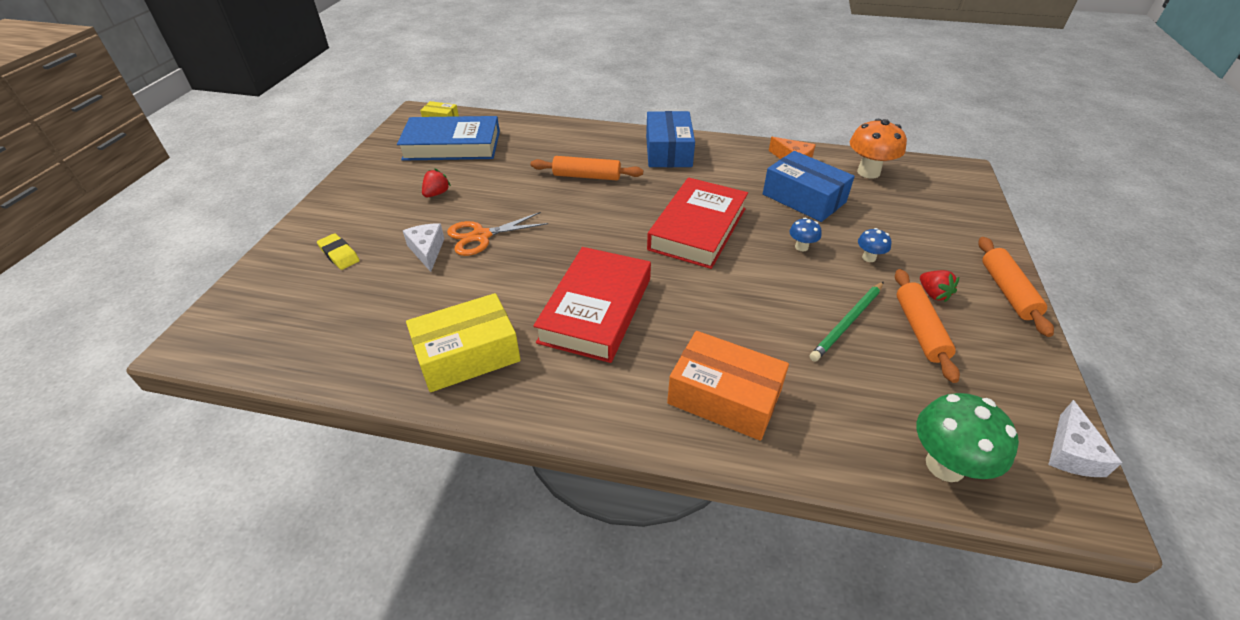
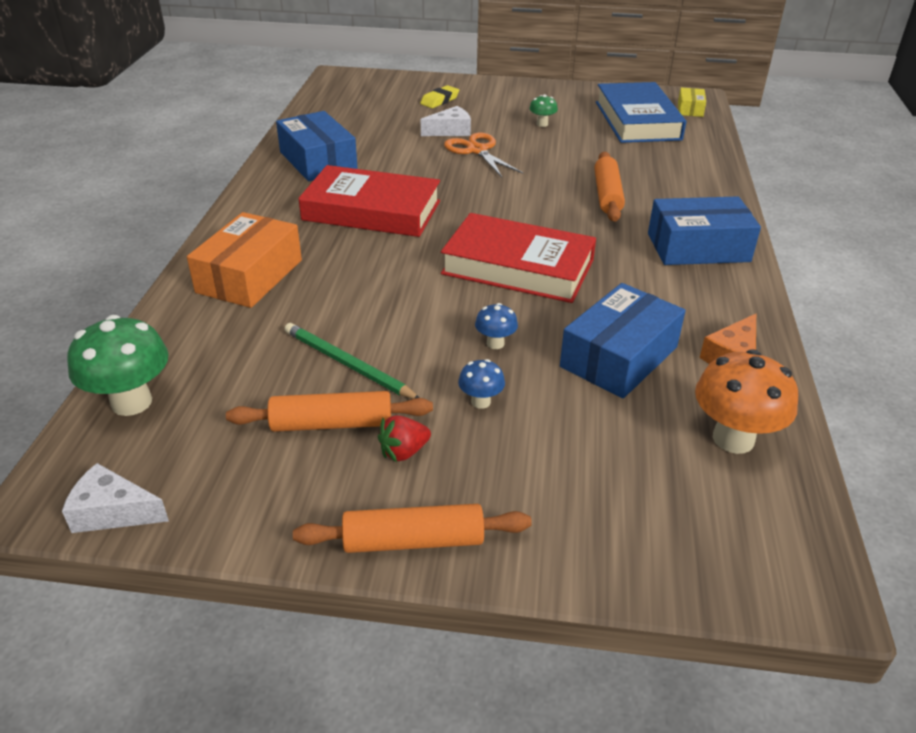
camera: 85 degrees right, 5 degrees down
(436, 193) = (542, 124): red strawberry -> green mushroom
(467, 355) = (318, 161): yellow box -> blue box

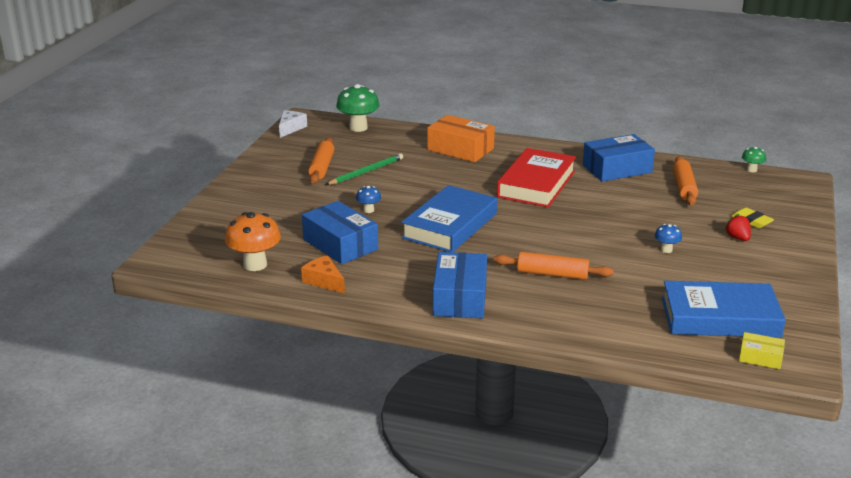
camera: 100 degrees right, 10 degrees down
(403, 452) = (293, 182): red strawberry -> red strawberry (737, 238)
(413, 540) = (239, 181): orange rolling pin -> orange rolling pin (684, 187)
(450, 131) = (679, 221): white cheese -> none
(477, 150) = (639, 228): orange scissors -> none
(480, 402) = (320, 202): blue mushroom -> blue mushroom (666, 250)
(518, 267) = (450, 225): red book -> blue book
(542, 124) = (702, 264): green mushroom -> green mushroom (752, 170)

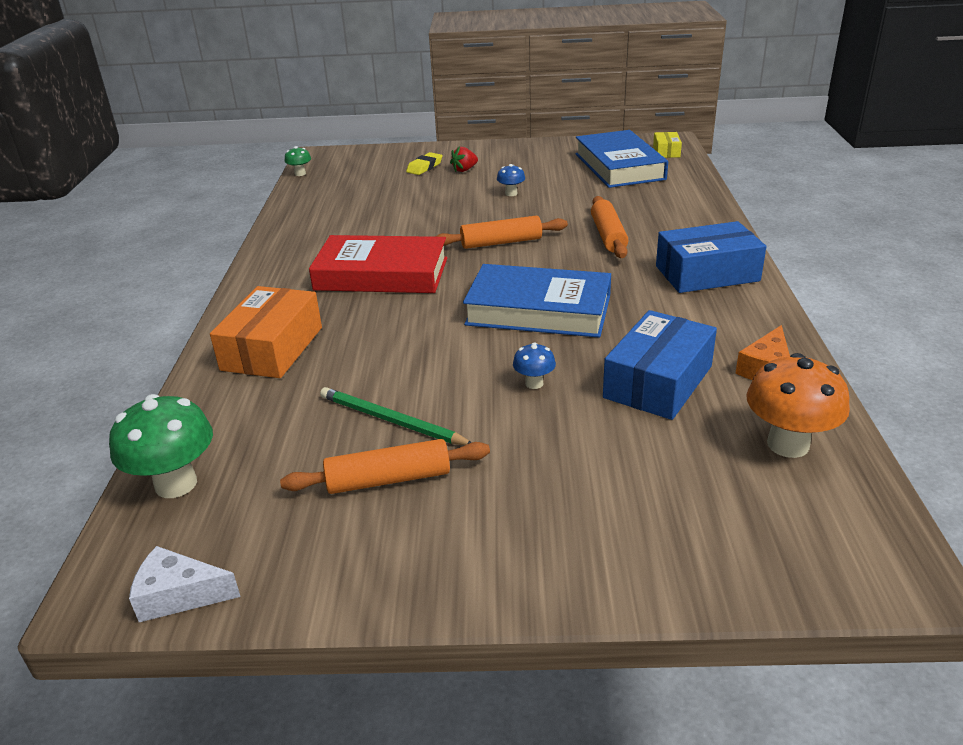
camera: 105 degrees left, 5 degrees up
(617, 169) = (317, 234): blue box -> none
(684, 187) = (357, 198): orange rolling pin -> orange rolling pin (501, 242)

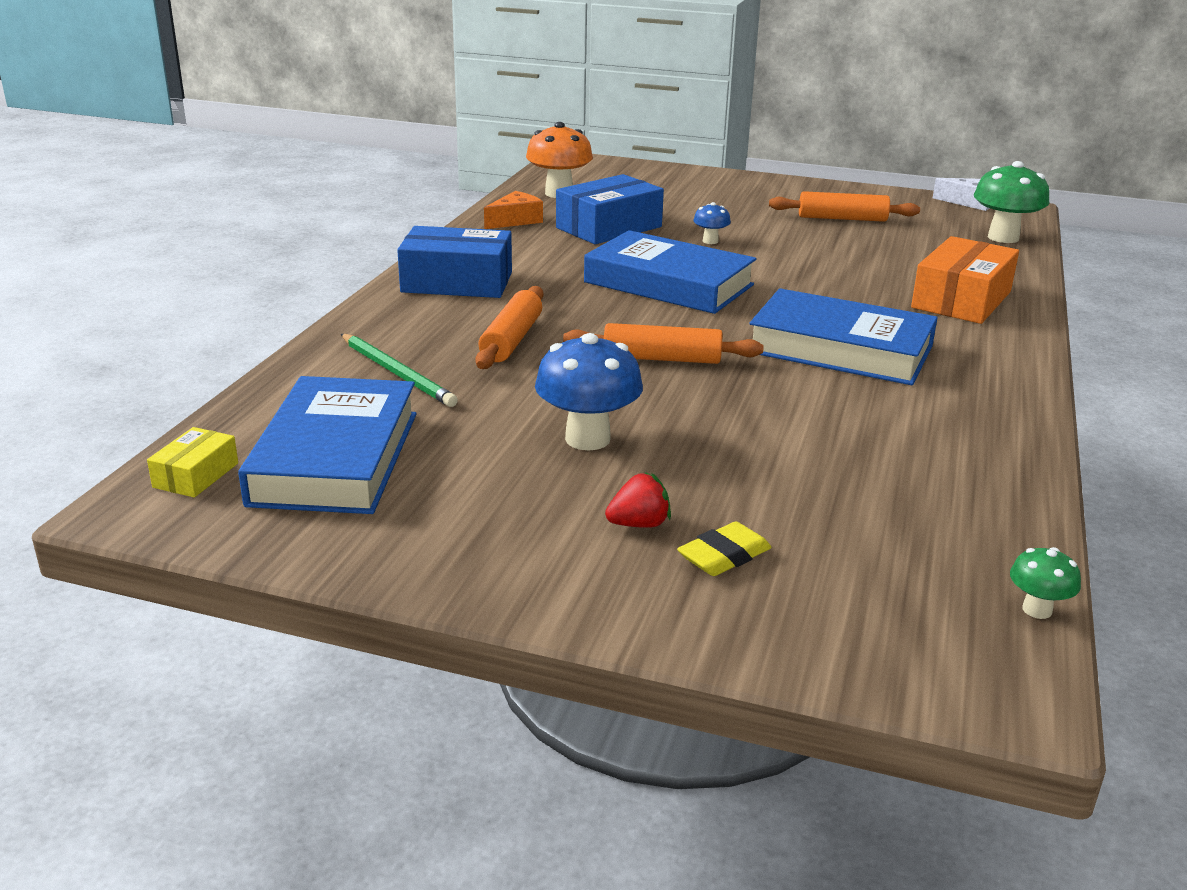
camera: 165 degrees left, 5 degrees down
(381, 274) = (840, 349): red book -> blue book
(391, 420) = (838, 241): green pencil -> green pencil (397, 373)
(511, 193) = (587, 439): blue mushroom -> blue mushroom, size x1.98

